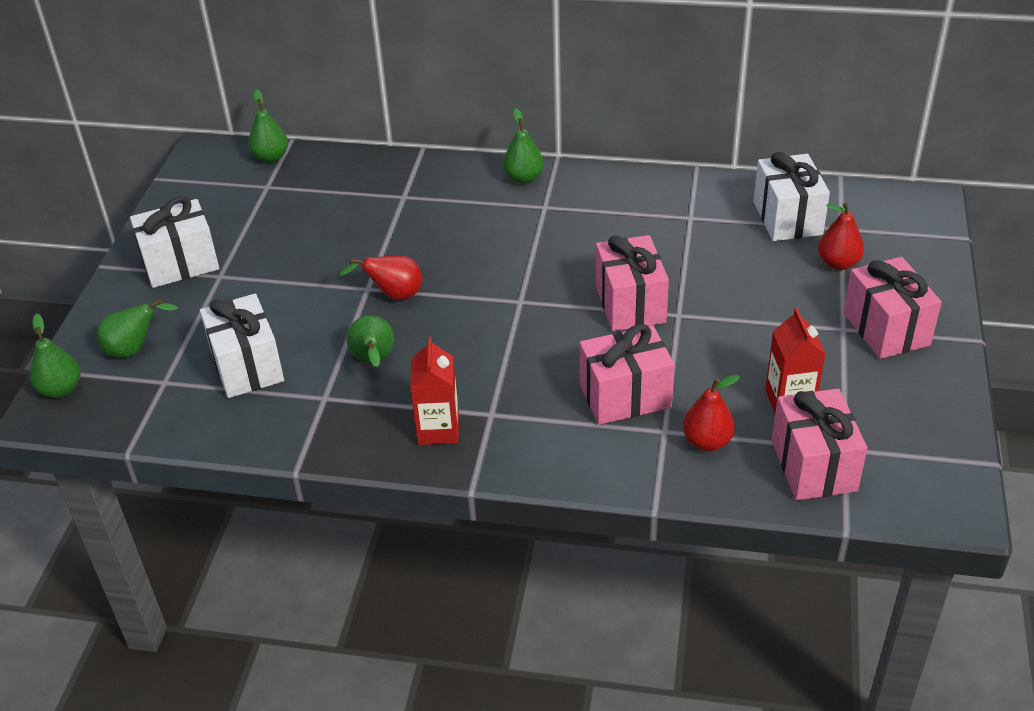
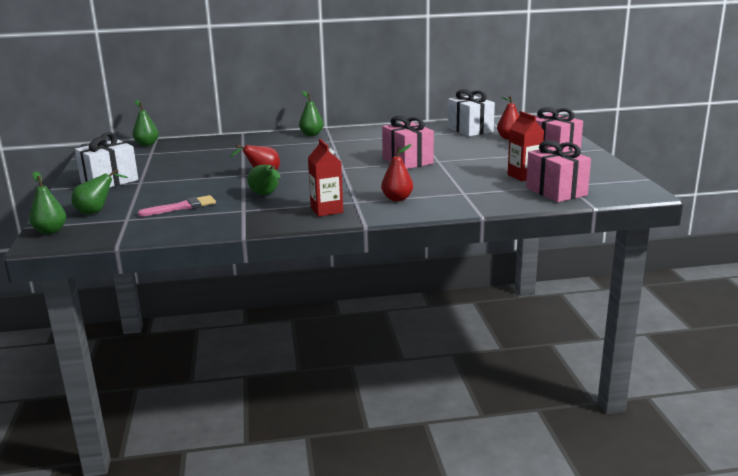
camera: 20 degrees left, 20 degrees down
(247, 366) = (182, 207): white gift -> pink brush
(625, 396) = (430, 186): pink gift -> none
(707, 442) = (491, 193): red pear -> red pear (397, 199)

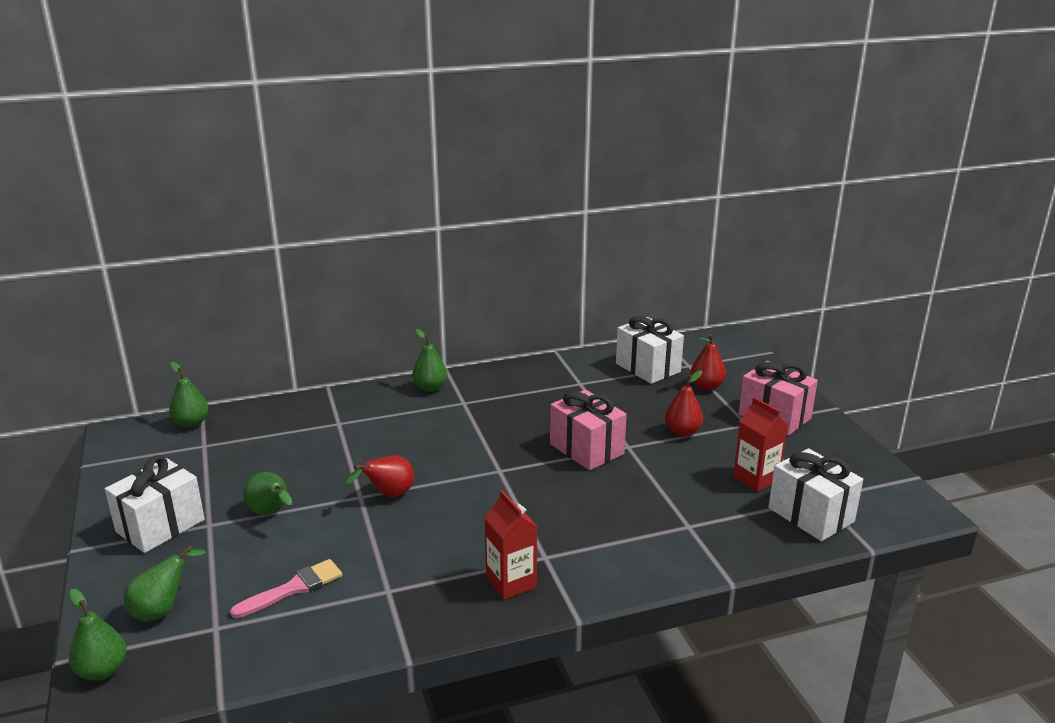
camera: 10 degrees left, 5 degrees up
(266, 195) = (411, 548): green pear -> green pear (271, 513)
(397, 199) = (602, 547): red pear -> red pear (682, 432)
(556, 191) = (811, 515): pink gift -> white gift

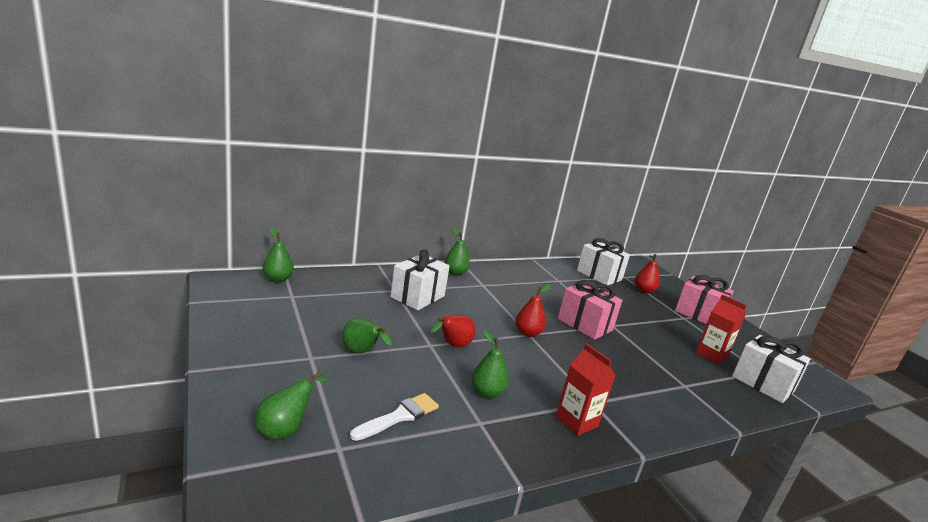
camera: 10 degrees left, 5 degrees down
(102, 670) = (237, 487): green pear -> green pear (487, 392)
(160, 526) = (268, 355): white gift -> white gift (417, 296)
(293, 589) = (399, 416): pink brush -> white brush
(682, 432) = (644, 319): red pear -> red pear (528, 333)

